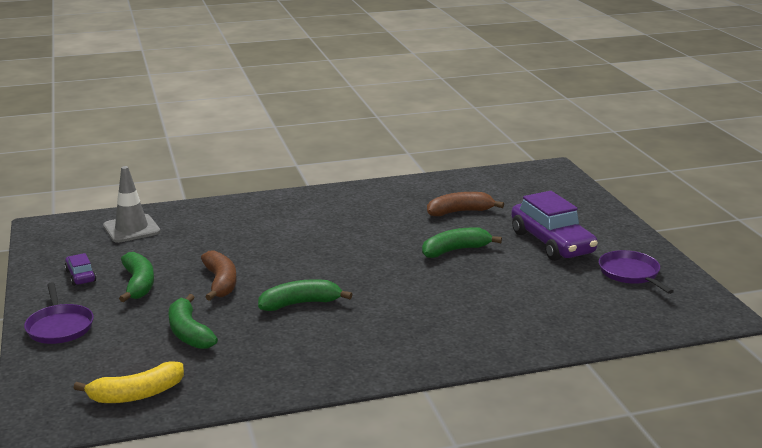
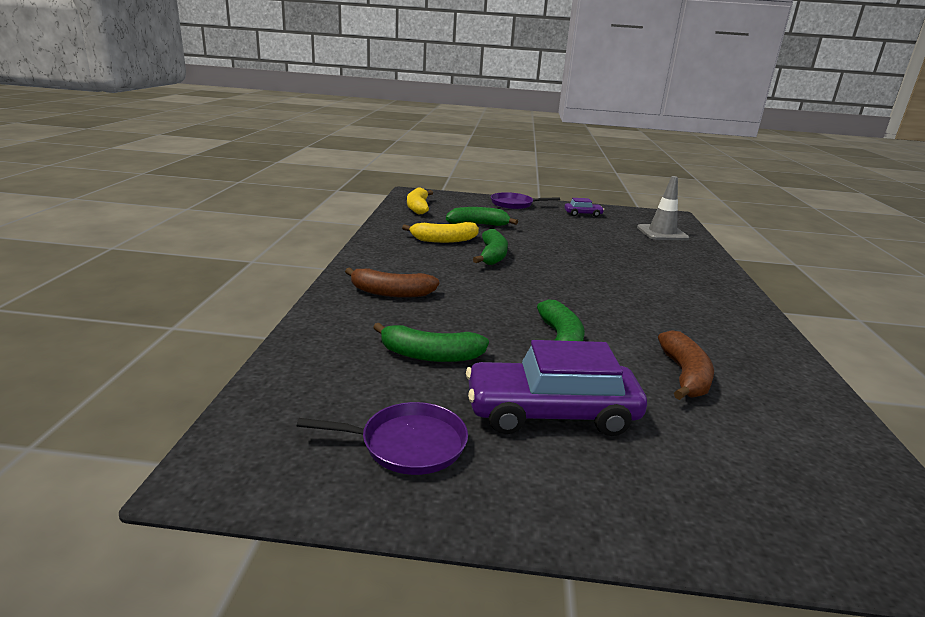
camera: 110 degrees right, 0 degrees up
(138, 284) = (560, 223): green banana -> green banana (430, 355)
(221, 283) = (547, 241): brown banana -> brown banana (391, 293)
(273, 340) = (444, 240): none -> yellow banana

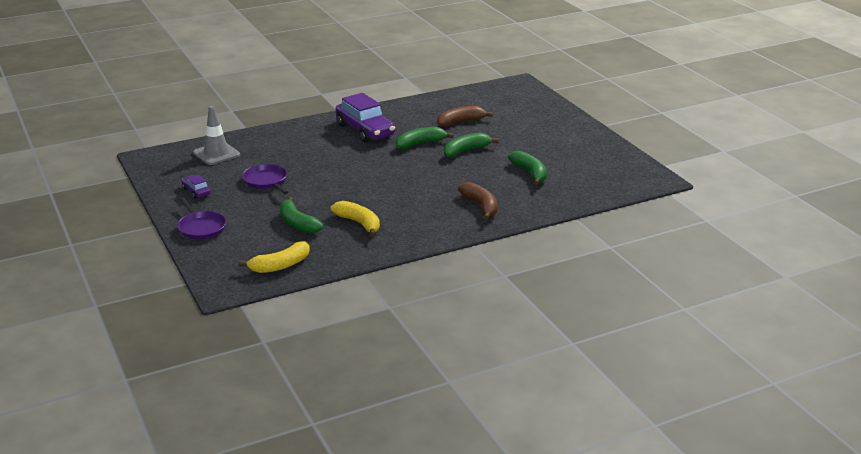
camera: 120 degrees left, 5 degrees up
(408, 444) = (593, 157): purple pan -> purple pan (266, 181)
(492, 256) = (368, 197): green banana -> green banana (420, 143)
(551, 413) = (533, 140): purple car -> purple car (365, 130)

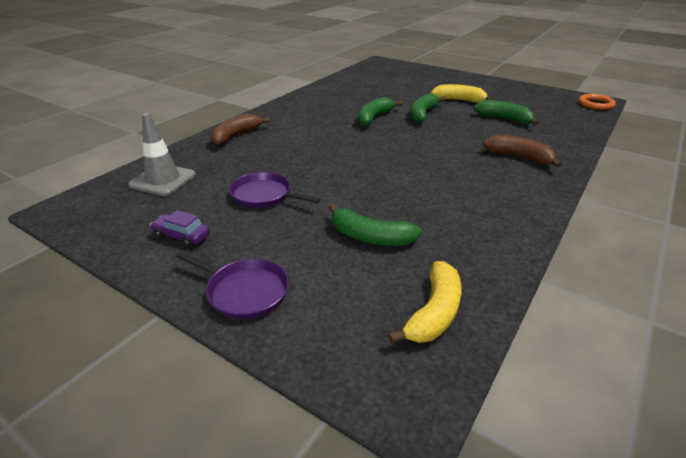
camera: 30 degrees left, 5 degrees up
(359, 223) = (439, 212): yellow banana -> yellow banana (459, 100)
(365, 130) = (306, 118): purple car -> none
(460, 122) = (380, 94): brown banana -> brown banana (236, 136)
(648, 182) = (595, 104): none -> orange ring

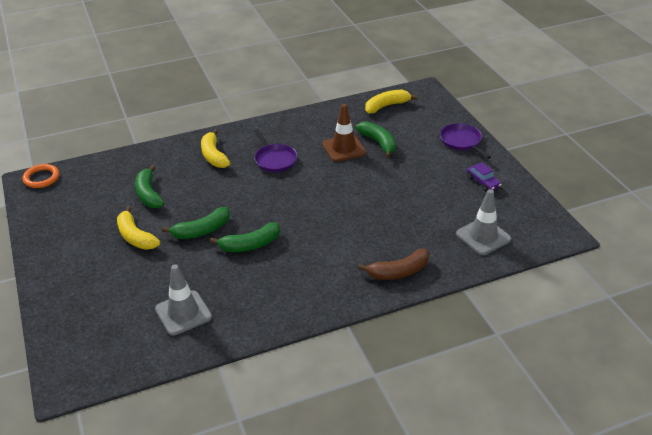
camera: 145 degrees left, 5 degrees up
(264, 195) = (417, 193): purple pan -> purple pan (274, 159)
(364, 86) = (183, 313): none -> grey traffic cone
(404, 213) = (344, 148): none -> brown traffic cone
(519, 157) = (213, 156): brown banana -> yellow banana

